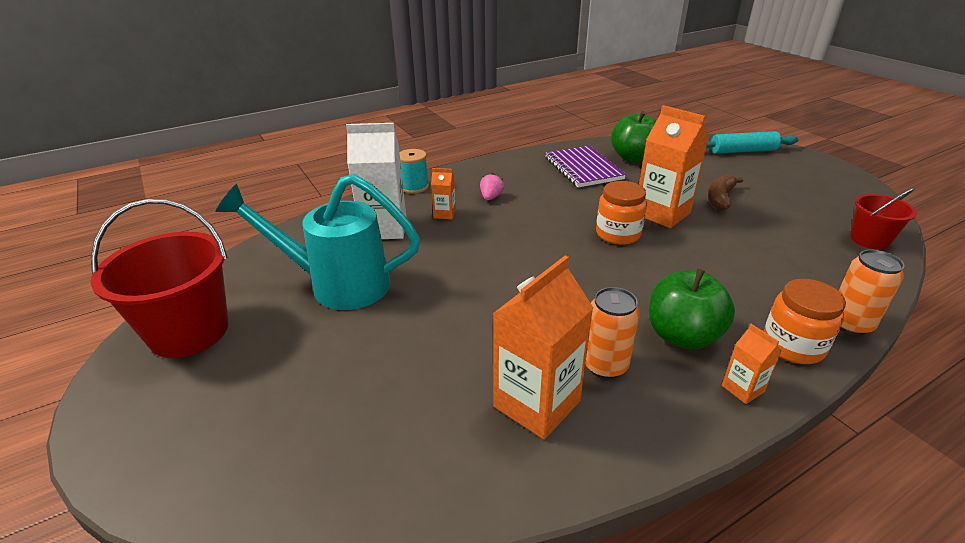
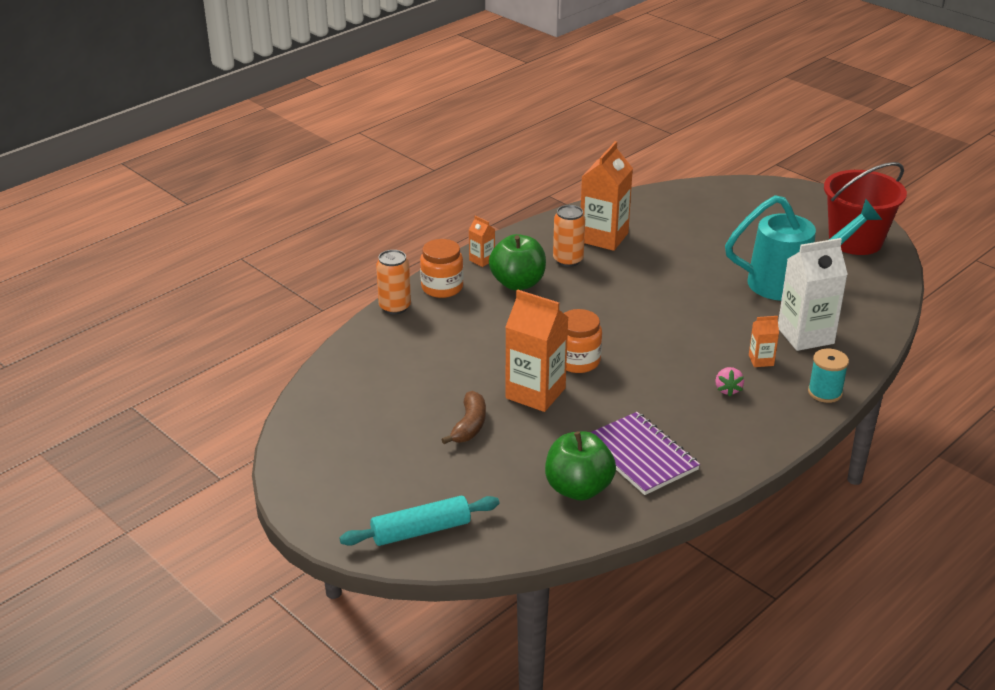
camera: 165 degrees right, 0 degrees up
(869, 240) = (332, 388): red bucket -> none

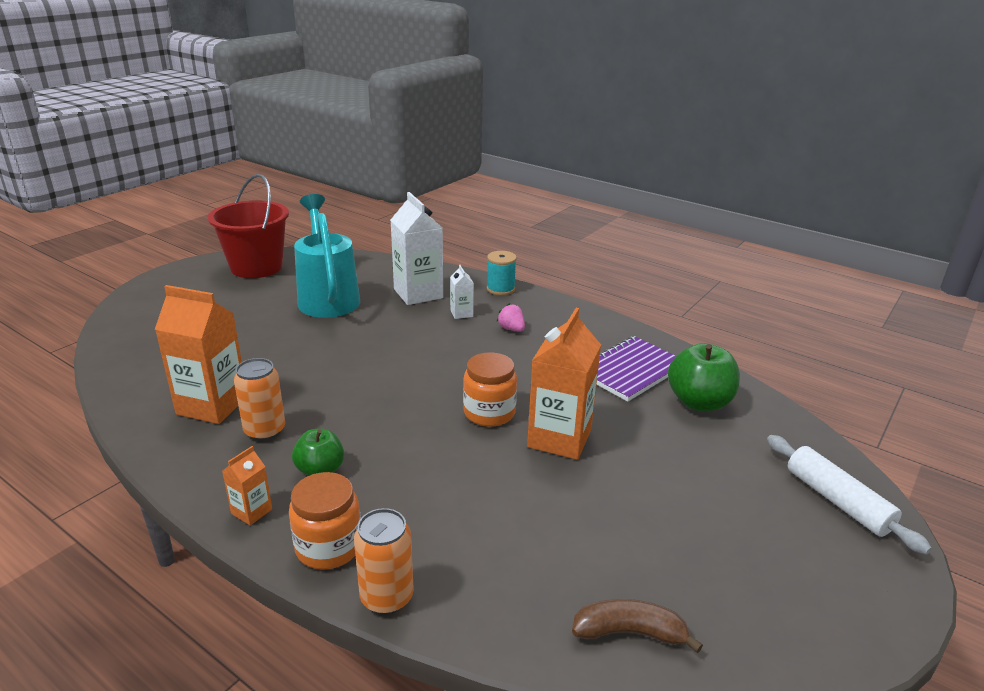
camera: 100 degrees left, 5 degrees down
(421, 531) = (837, 501): turquoise rolling pin -> white rolling pin
(469, 426) = (641, 483): brown banana -> brown banana (629, 632)
(518, 283) = (320, 470): green apple -> green apple, size x0.63
(727, 389) = (511, 329): pink strawberry -> pink strawberry turned 120 degrees counterclockwise
(761, 360) = (461, 313): orange carton -> white carton

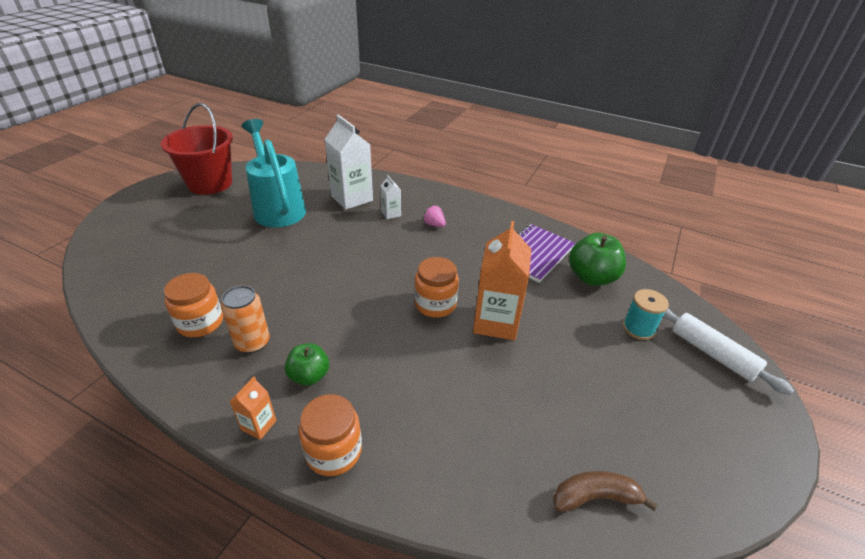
camera: 10 degrees left, 10 degrees up
(212, 405) = (200, 322): orange carton -> orange jar
(387, 597) = (394, 494): orange can -> none
(500, 289) = (416, 189): turquoise spool -> turquoise spool (638, 328)

